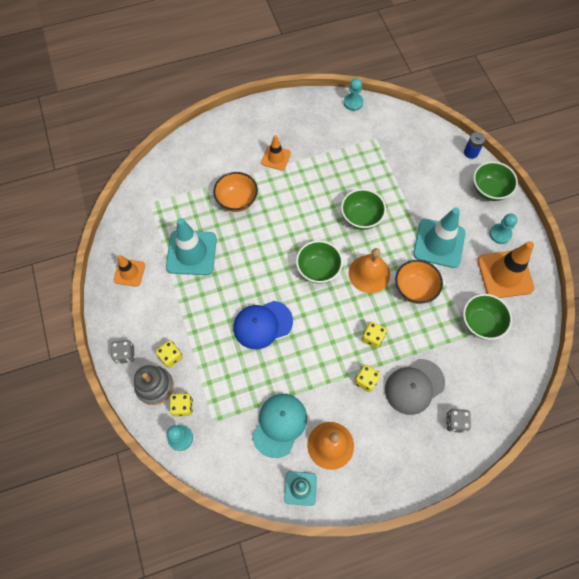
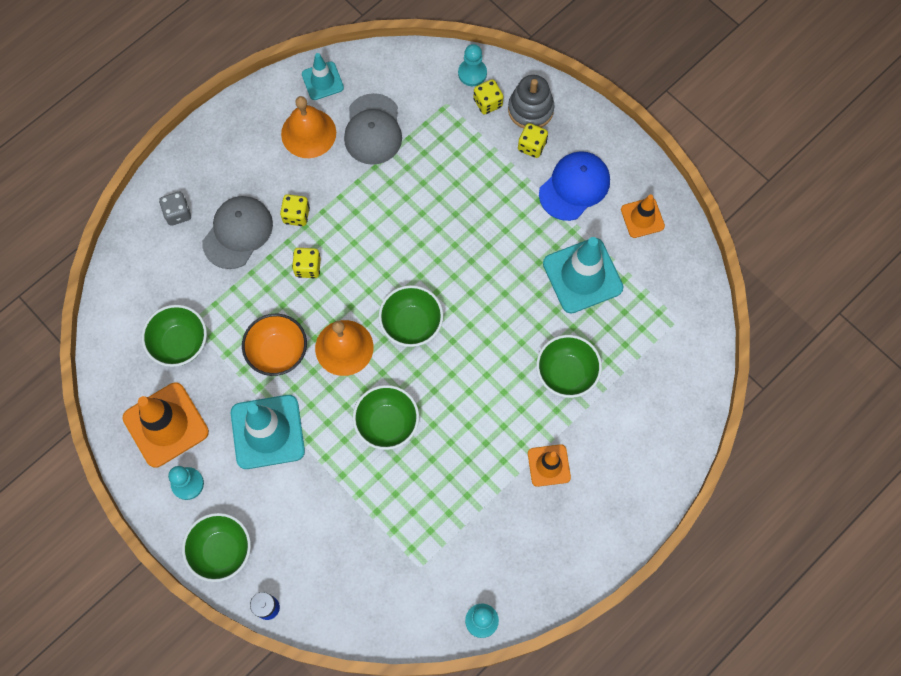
camera: 155 degrees right, 5 degrees up
(125, 354) = (584, 127): grey dice -> none
(237, 201) = (566, 373): orange bowl -> green bowl
(262, 324) = (446, 226): blue cap -> blue cap (574, 186)
(279, 424) = (373, 130): turquoise cap -> grey cap

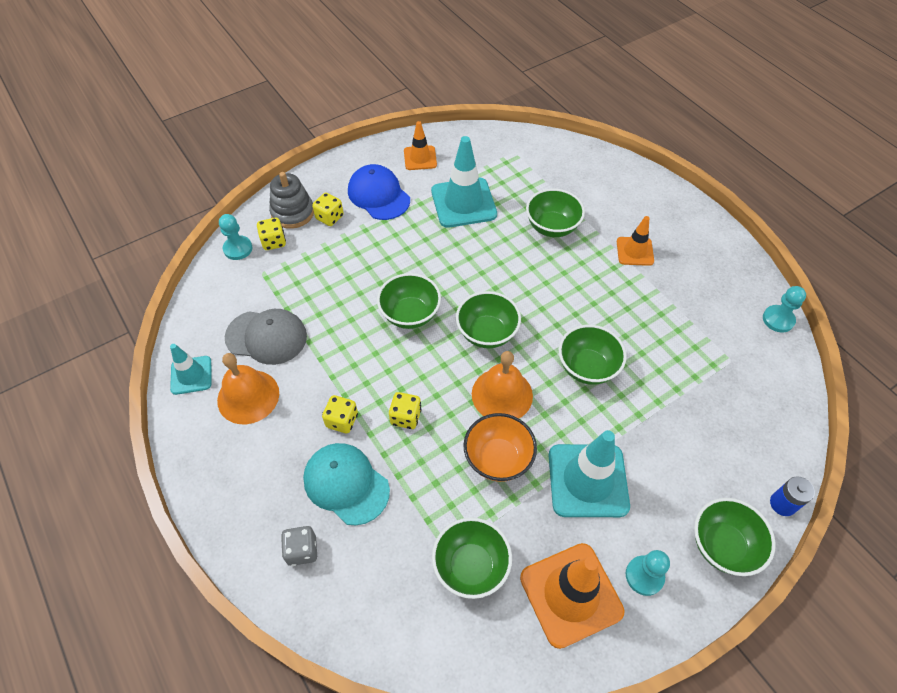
camera: 80 degrees left, 15 degrees down
(238, 232) = (346, 484): grey cap -> turquoise cap
(421, 249) = (410, 314): none -> green bowl

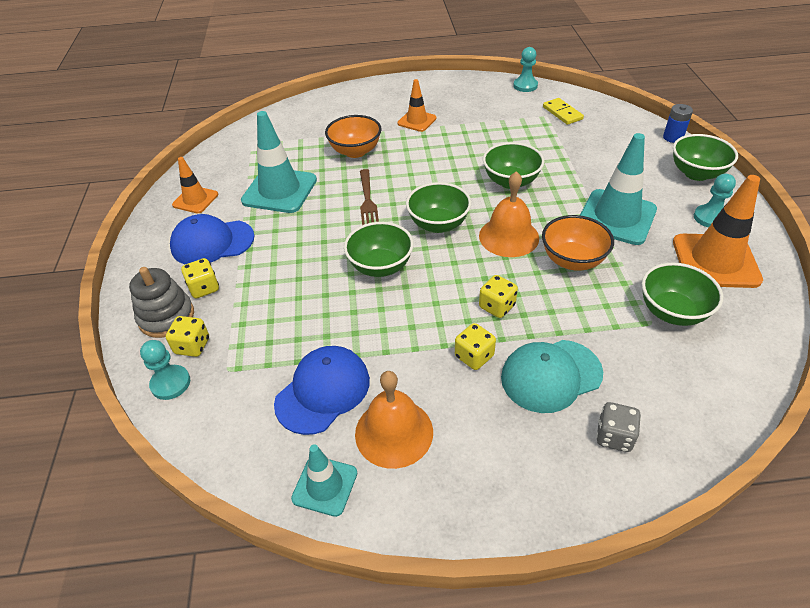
camera: 60 degrees left, 10 degrees down
(266, 337) = (323, 391): grey cap -> blue cap
(488, 267) = (367, 200): none -> brown fork
(552, 227) = (355, 151): green bowl -> orange bowl
(748, 374) = (562, 113): none -> yellow domino

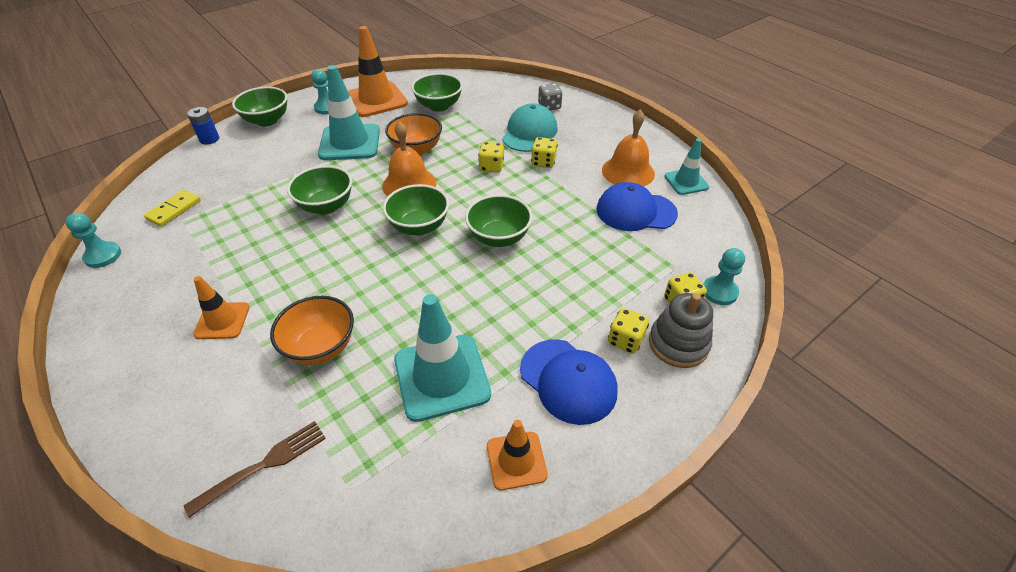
camera: 125 degrees left, 0 degrees up
(367, 200) = (412, 289): brown fork -> brown fork (263, 466)
(550, 375) = (529, 133): turquoise cap -> turquoise cap turned 105 degrees counterclockwise

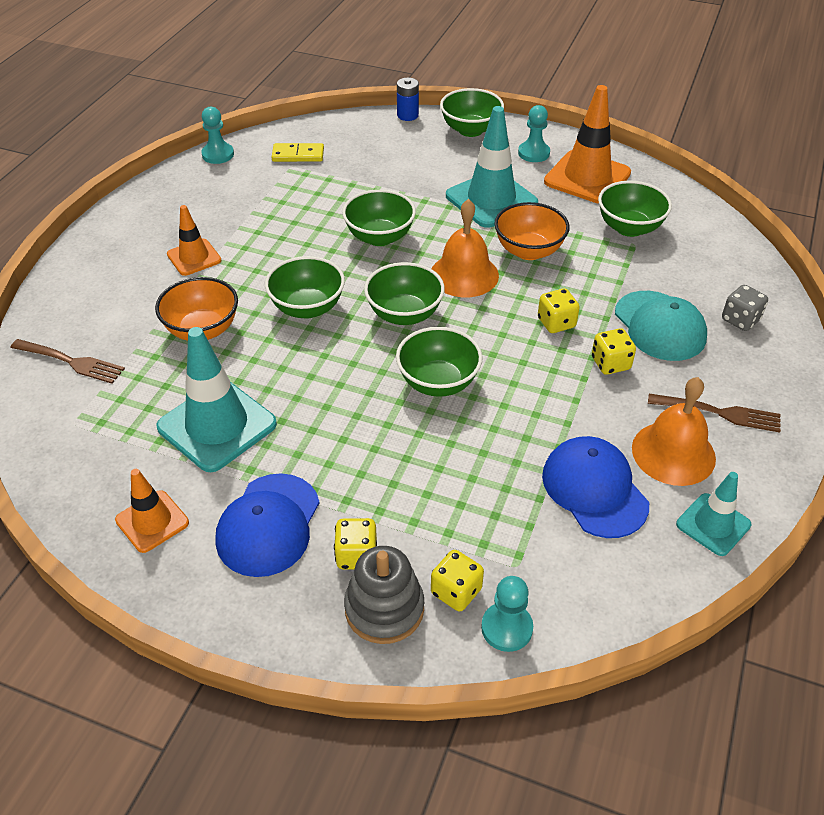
camera: 60 degrees right, 0 degrees up
(361, 273) = (307, 308): none -> green bowl
(529, 133) = (660, 326): turquoise cap -> turquoise cap turned 75 degrees clockwise
(610, 144) = (718, 413): none -> brown fork

